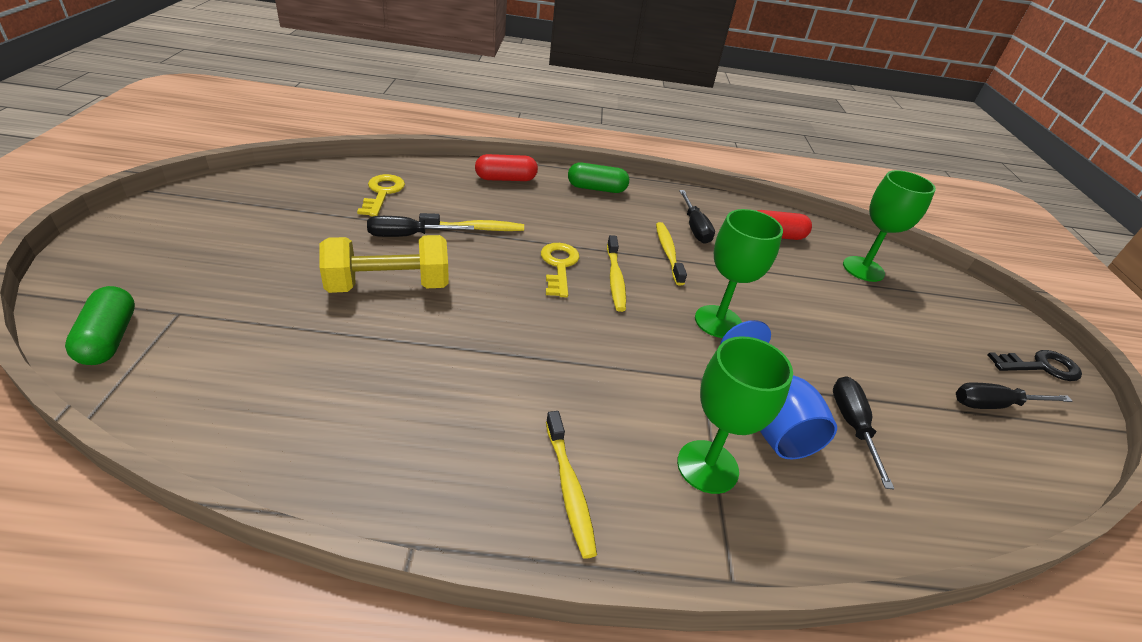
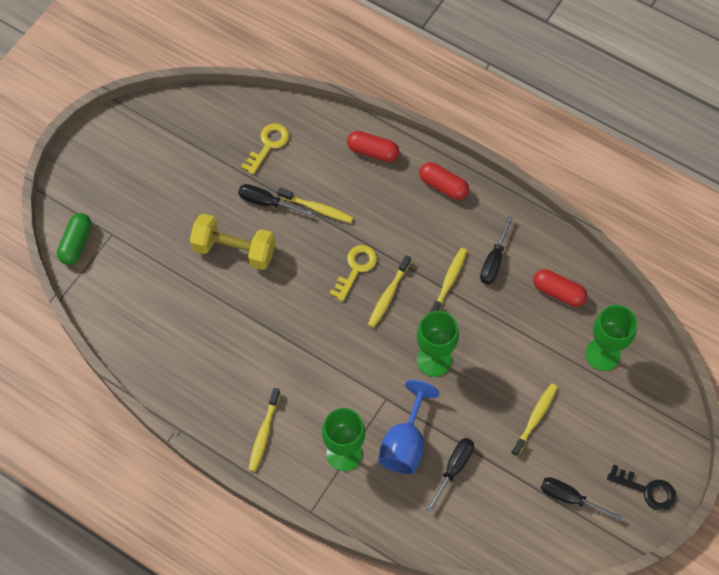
camera: 35 degrees right, 25 degrees up
(596, 189) = (443, 186): green capsule -> red capsule
(872, 340) = (535, 418): none -> yellow toothbrush

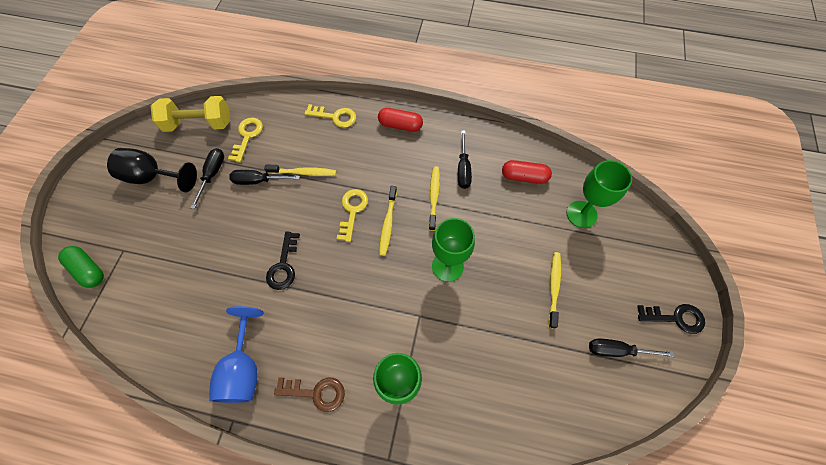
camera: 20 degrees left, 0 degrees up
(76, 243) = (88, 270): green capsule -> green capsule turned 45 degrees counterclockwise
(157, 162) = (153, 177): none -> black goblet
(234, 250) = (240, 229): yellow dumbbell -> yellow dumbbell (199, 124)
(264, 433) = (316, 392): yellow toothbrush -> brown key
(267, 303) = (284, 265): none -> black key
(373, 151) = (335, 117): red capsule -> yellow key
(405, 443) = (452, 352): blue goblet -> blue goblet (243, 368)
(454, 468) = (505, 360): black screwdriver -> black screwdriver (212, 174)

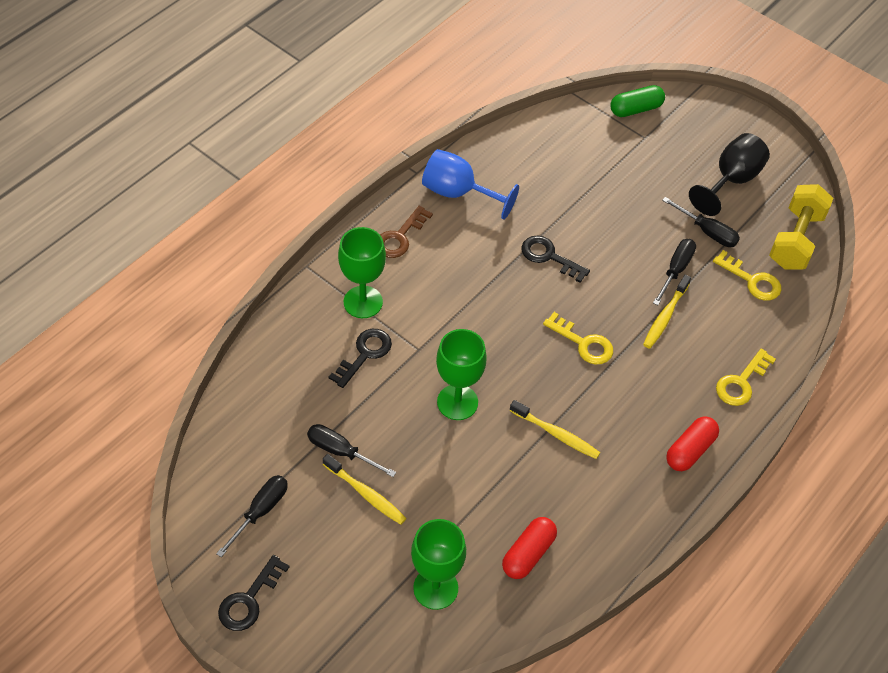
camera: 115 degrees right, 10 degrees down
(388, 223) = (546, 370): yellow toothbrush -> none
(447, 353) = (364, 354): none -> black key
(463, 169) = (579, 488): black screwdriver -> black screwdriver (341, 451)

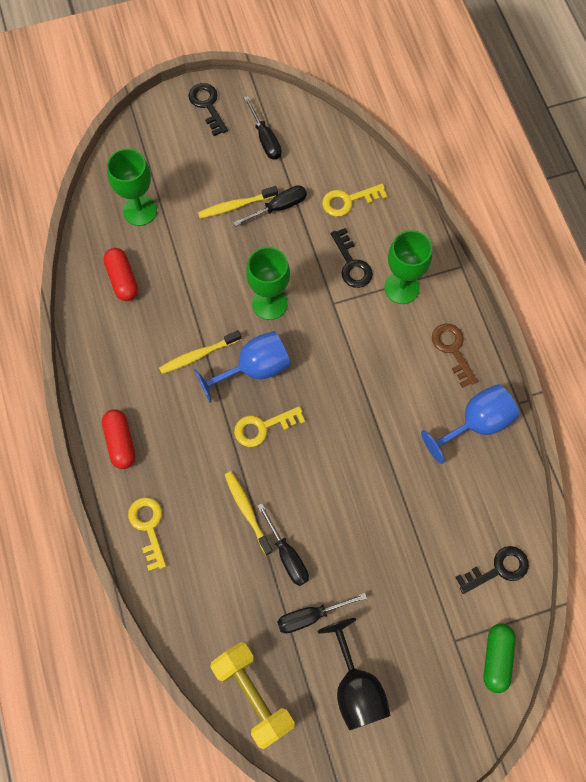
camera: 125 degrees right, 15 degrees up
(534, 379) = (254, 369): none -> blue goblet
(549, 257) = (363, 456): black key -> black key (498, 569)
(752, 280) = (236, 616): yellow key -> yellow key (348, 201)

